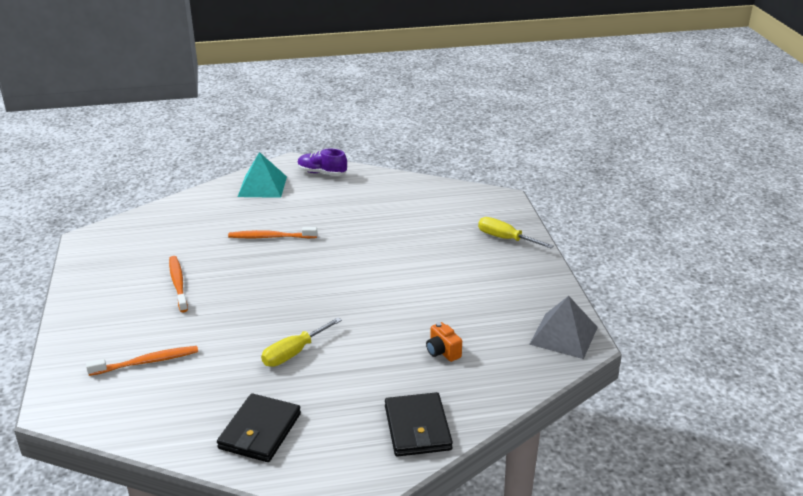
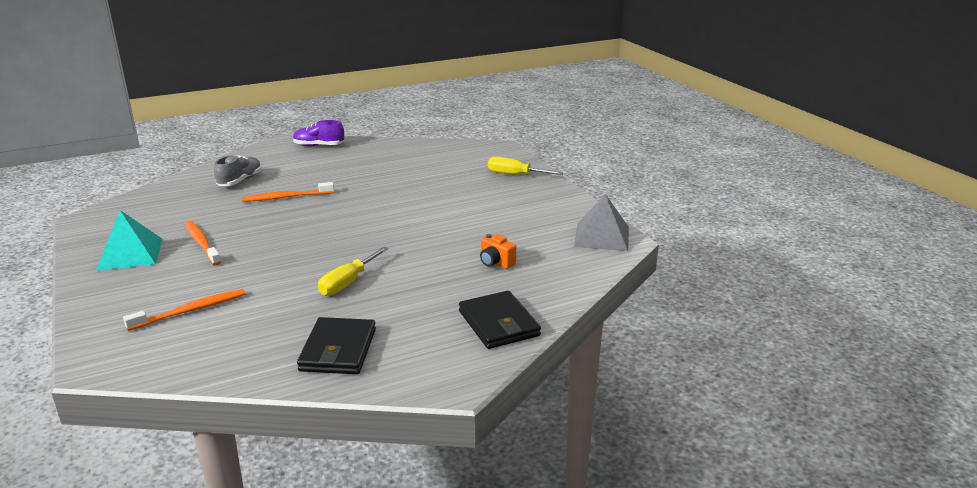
camera: 15 degrees left, 5 degrees down
(234, 210) = (240, 181): none -> grey shoe
(262, 186) = (262, 161): turquoise pyramid -> turquoise pyramid (130, 254)

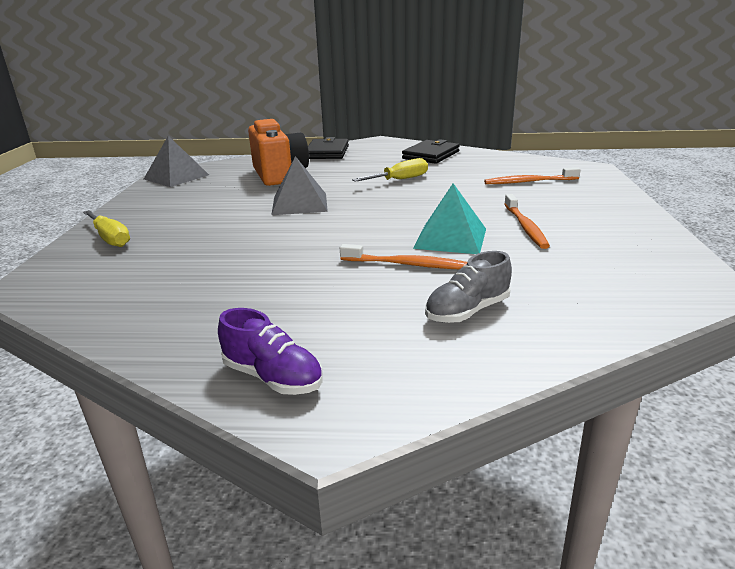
camera: 150 degrees left, 0 degrees up
(130, 254) = (606, 229): turquoise pyramid -> turquoise pyramid (450, 238)
(420, 229) = (299, 203): none -> grey pyramid
(496, 263) = (279, 175): orange camera -> orange camera, size x2.31

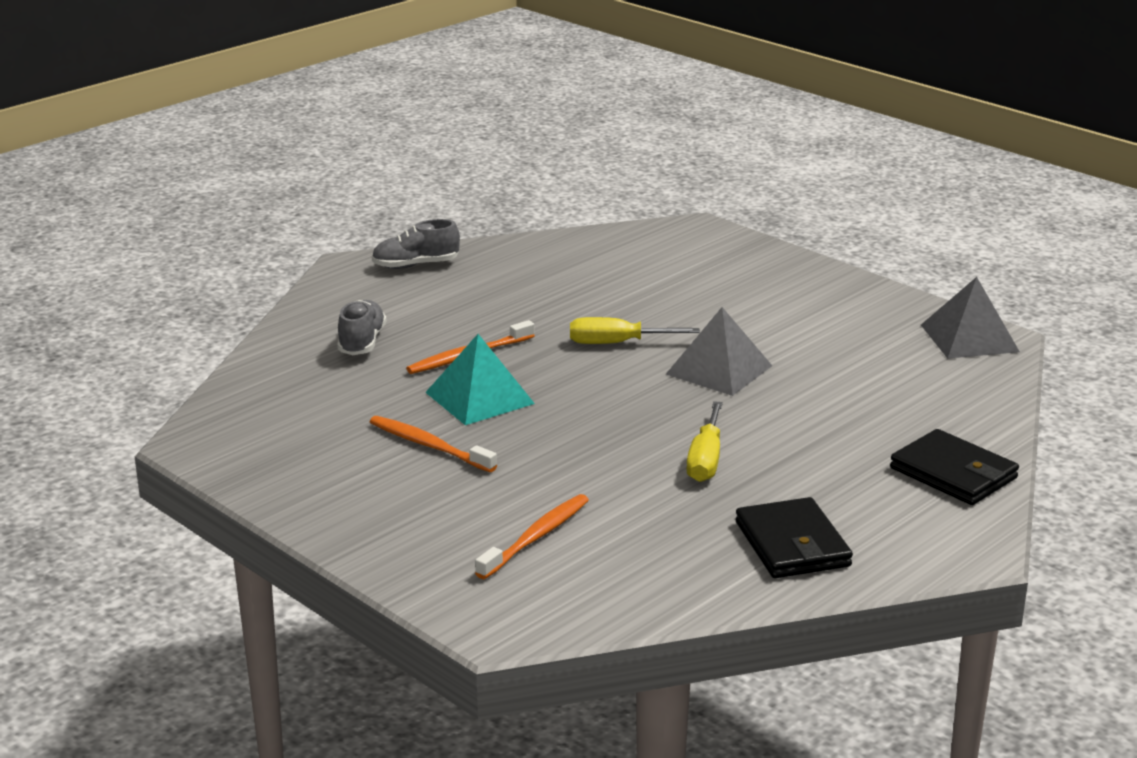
camera: 130 degrees right, 0 degrees up
(110, 238) = (766, 267): yellow screwdriver -> yellow screwdriver (617, 343)
(273, 377) = (415, 265): purple shoe -> grey shoe
(279, 175) = (870, 397): orange camera -> none

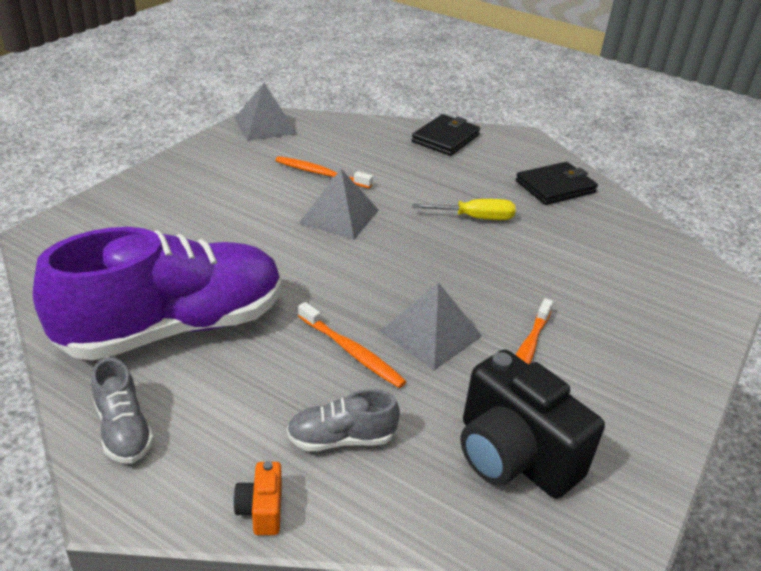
camera: 105 degrees left, 10 degrees up
(300, 413) = (513, 456): none -> black camera
(310, 309) = (261, 510): none -> orange camera
(480, 398) = (431, 333): turquoise pyramid -> grey pyramid
(533, 282) = (174, 327): none -> purple shoe
(536, 537) = (617, 281): orange toothbrush -> orange toothbrush (320, 174)
(617, 343) = (305, 266): yellow screwdriver -> none

